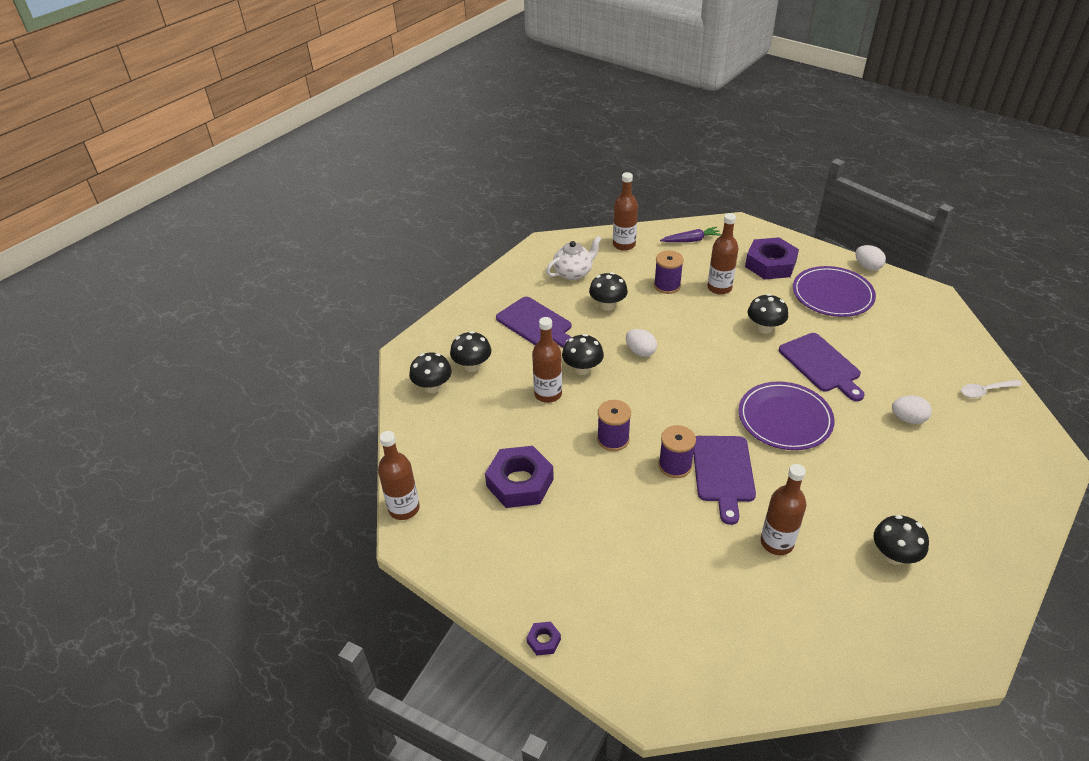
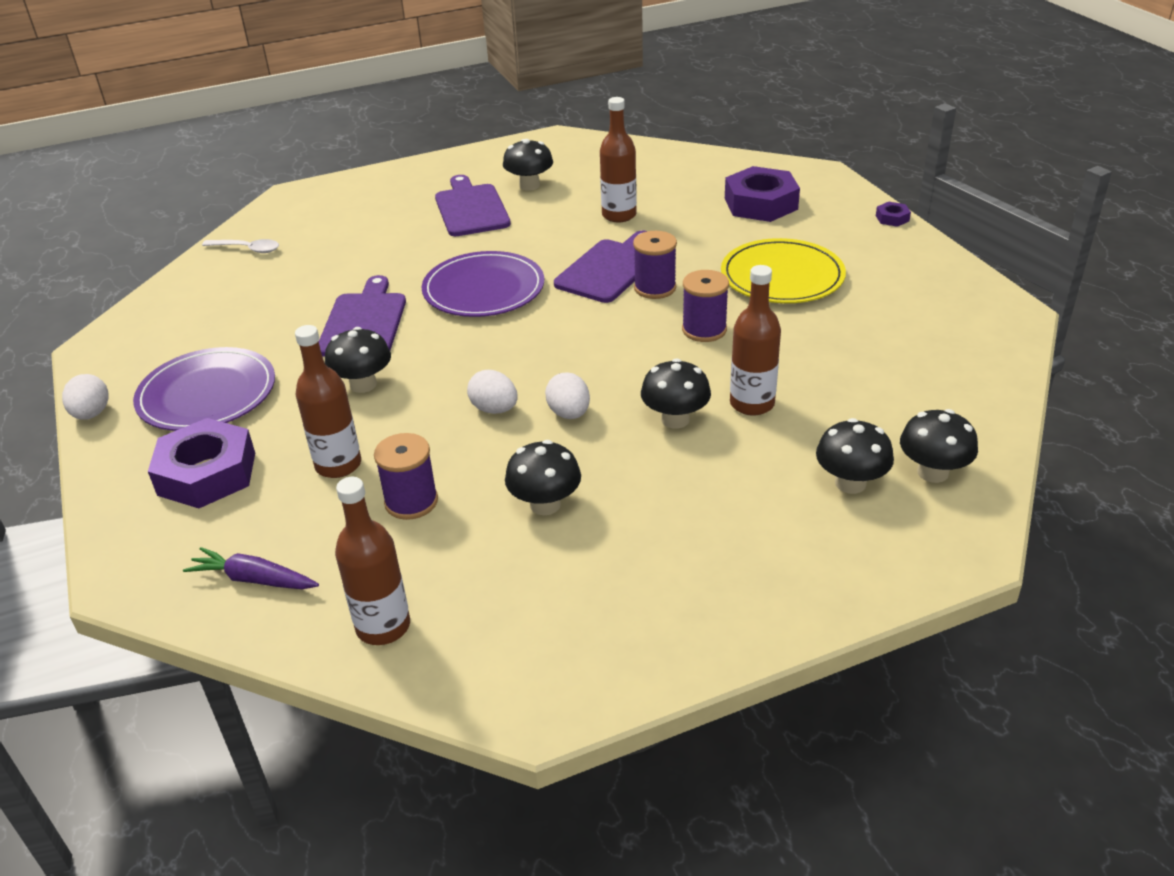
camera: 150 degrees left, 5 degrees down
(404, 508) = (1015, 341): brown bottle -> none
(520, 482) = (852, 324): purple nut -> purple nut (760, 204)
(536, 324) = (696, 516): purple cutting board -> purple cutting board (471, 208)
(573, 273) = (544, 598): white teapot -> none
(594, 515) = (782, 276): none -> yellow plate
(908, 419) = (362, 252): white egg -> white egg (494, 409)

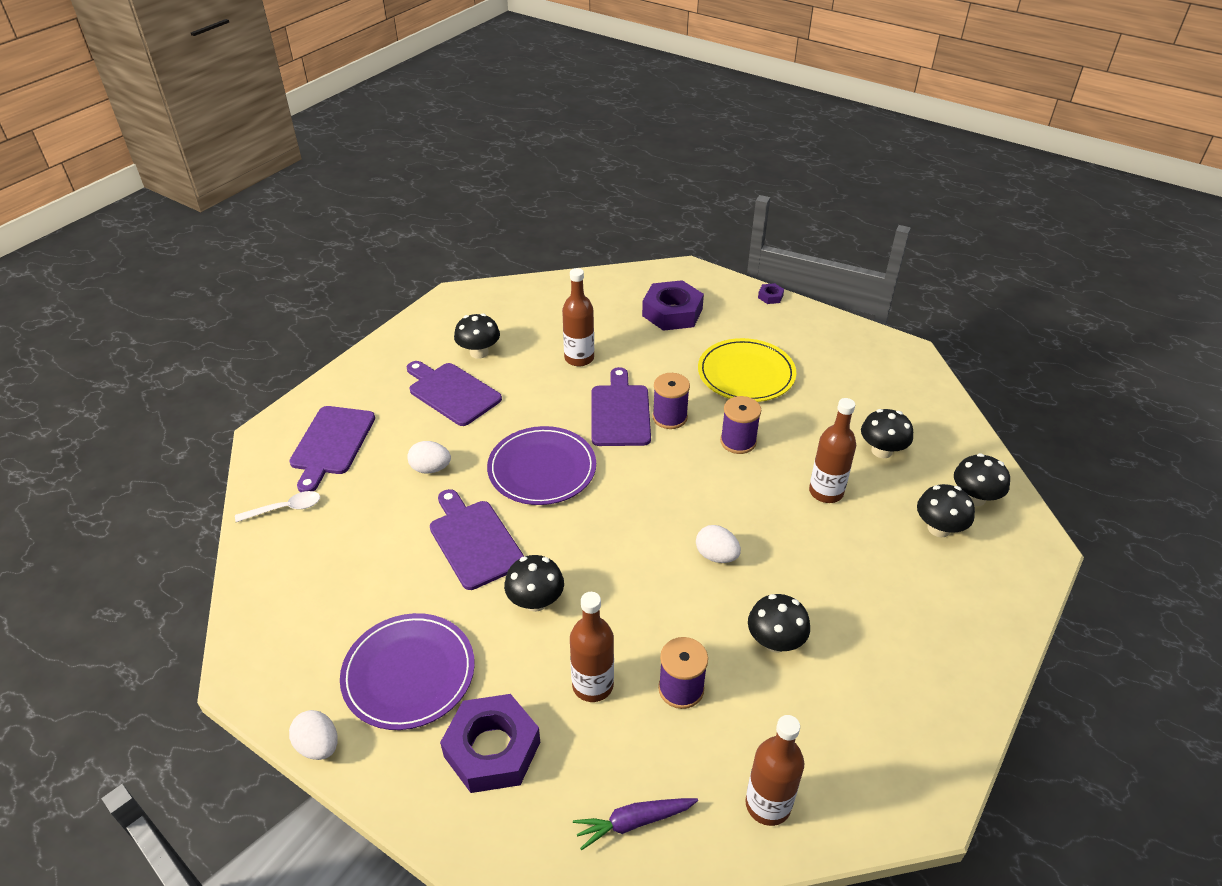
camera: 35 degrees left, 5 degrees up
(331, 216) = (331, 444): none -> purple cutting board
(494, 409) = (660, 577): white egg -> white egg (431, 468)
(675, 419) = (790, 527): black mushroom -> black mushroom (882, 451)

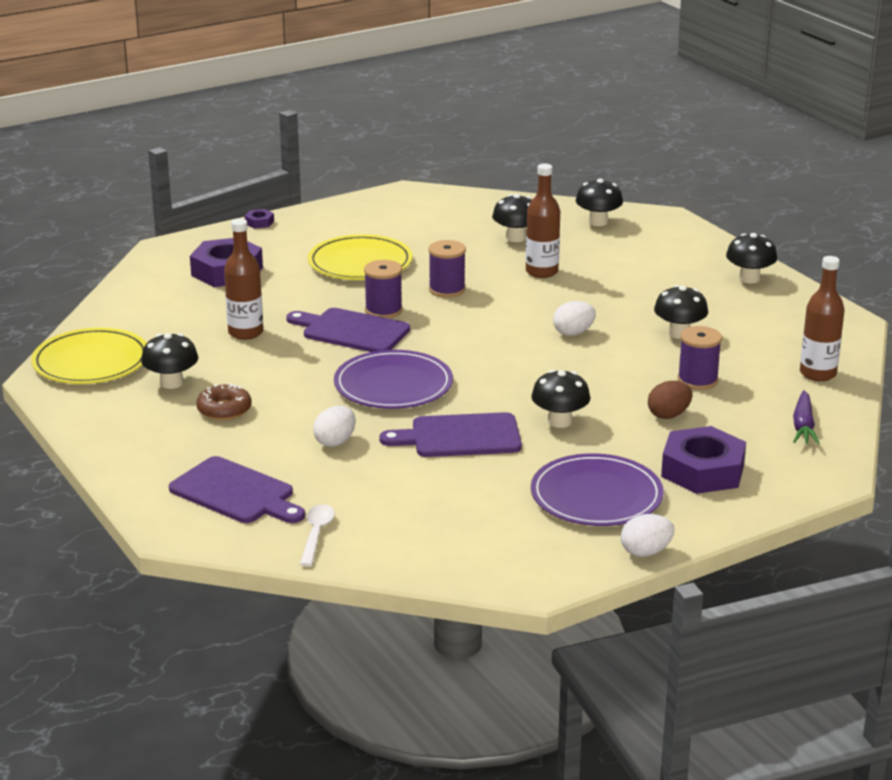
camera: 65 degrees left, 15 degrees down
(452, 392) = (224, 410): purple cutting board -> brown donut
(489, 306) = (91, 361): none -> yellow plate
(592, 685) = (669, 415): brown bottle -> brown egg
(938, 528) = (618, 243): black mushroom -> black mushroom (749, 278)

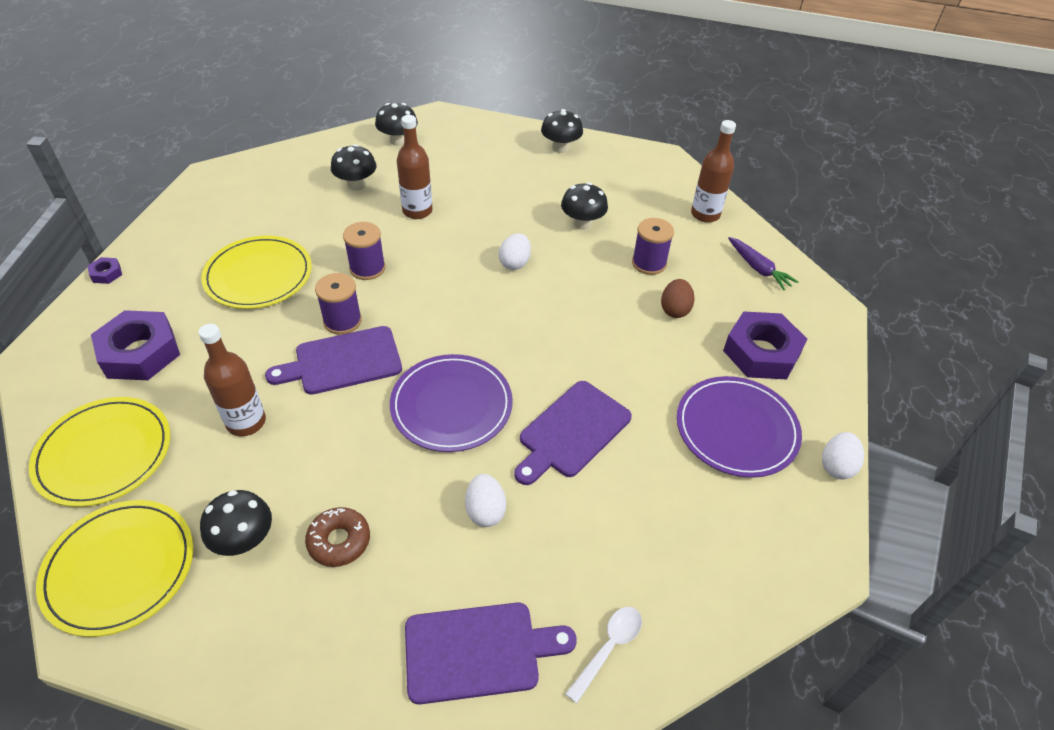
camera: 45 degrees left, 20 degrees up
(145, 310) = (104, 453): none -> yellow plate
(316, 534) = (608, 648): white spoon -> white spoon turned 75 degrees clockwise
(560, 421) = (618, 364): black mushroom -> none

